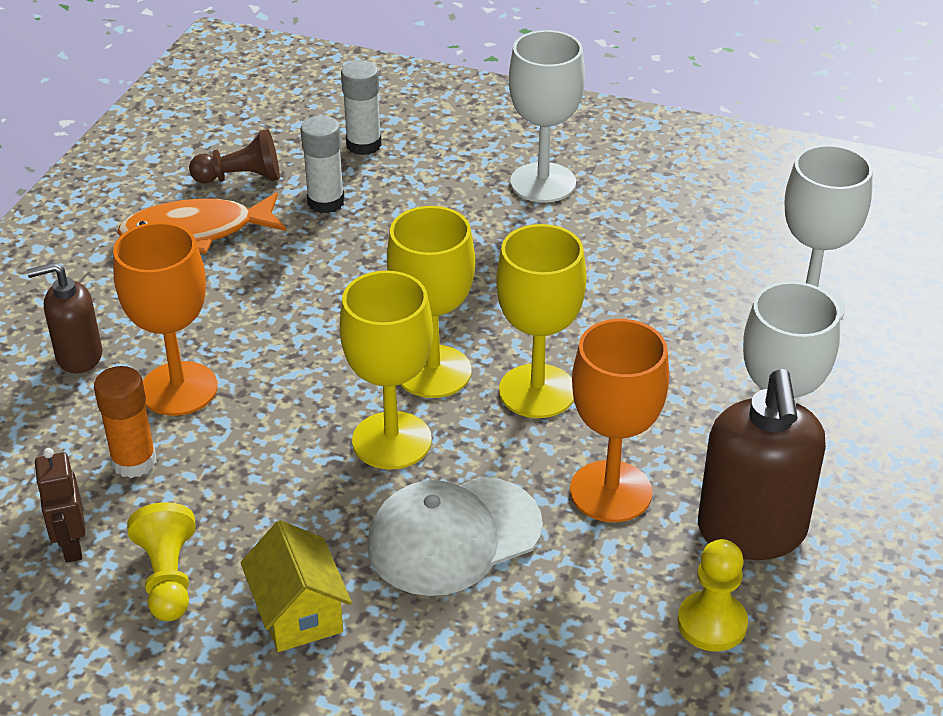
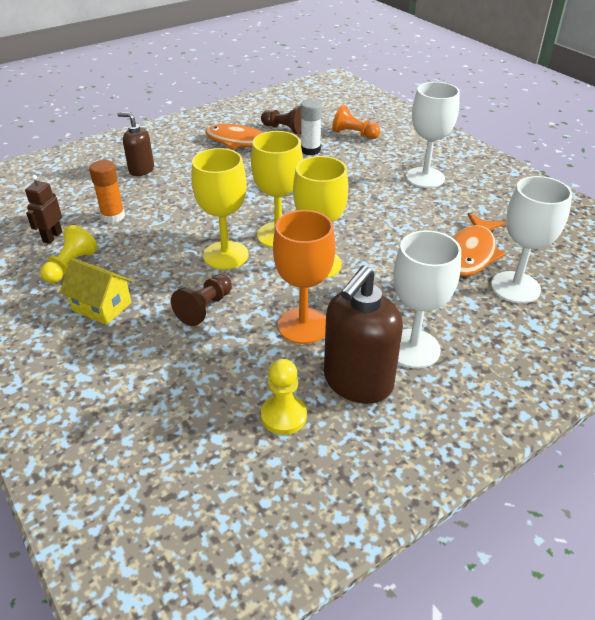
camera: 35 degrees right, 0 degrees up
(179, 389) = (163, 197): orange goblet -> none
(299, 613) = (102, 306): yellow house -> yellow house turned 75 degrees counterclockwise
(363, 145) = (354, 134): white glue stick -> orange pawn
(453, 536) = (205, 308): white cap -> brown pawn
(713, 280) = (471, 253): none -> orange fish

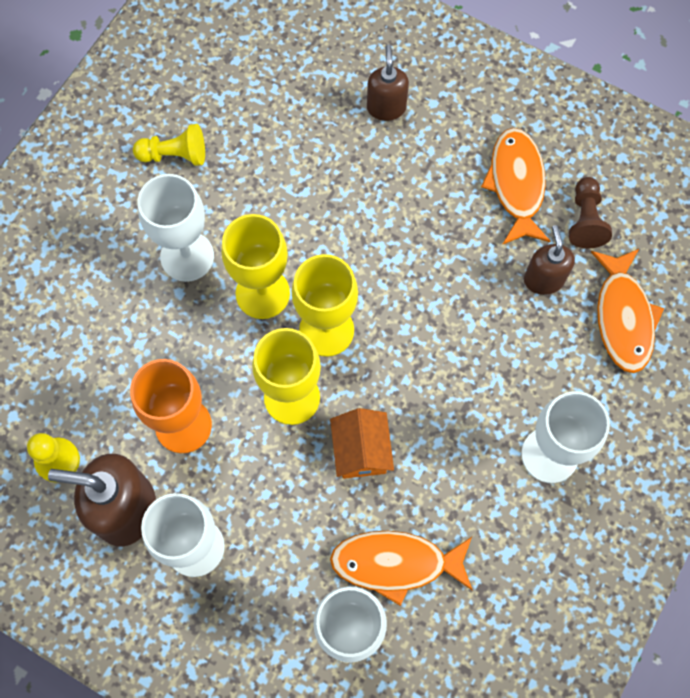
camera: 65 degrees right, 30 degrees up
(52, 237) = (212, 105): brown robot -> none
(102, 306) = (129, 223): yellow house -> none
(113, 216) = (277, 139): orange glue stick -> none
(161, 283) = (187, 256): none -> white goblet
(205, 308) = (168, 319): brown pawn -> none
(310, 150) = (543, 279): white glue stick -> brown soap dispenser
(354, 134) = (623, 317): orange pawn -> orange fish
(380, 245) = (361, 451): none -> orange house

